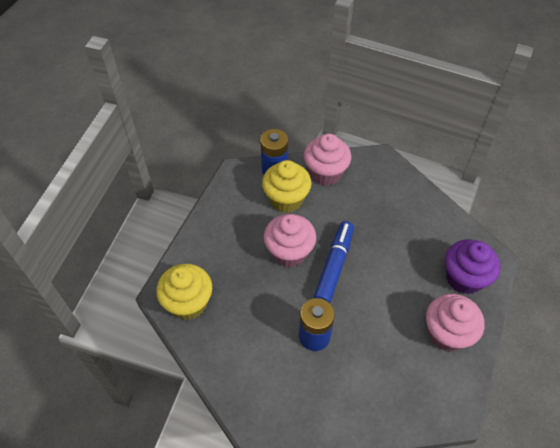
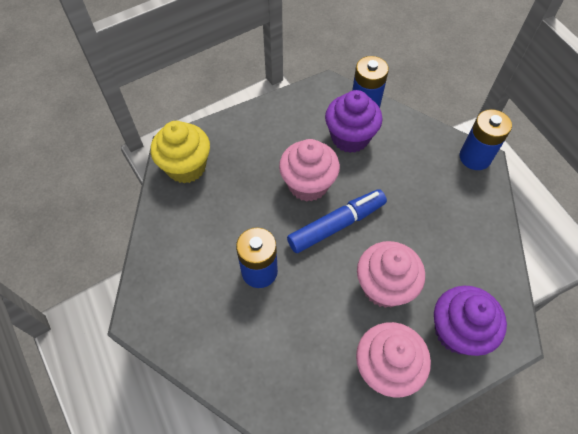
camera: 40 degrees right, 5 degrees up
(286, 199) = (350, 138): yellow cupcake -> purple cupcake
(325, 173) = (410, 138): pink cupcake -> pink cupcake (384, 287)
(376, 159) = (475, 157): none -> blue battery

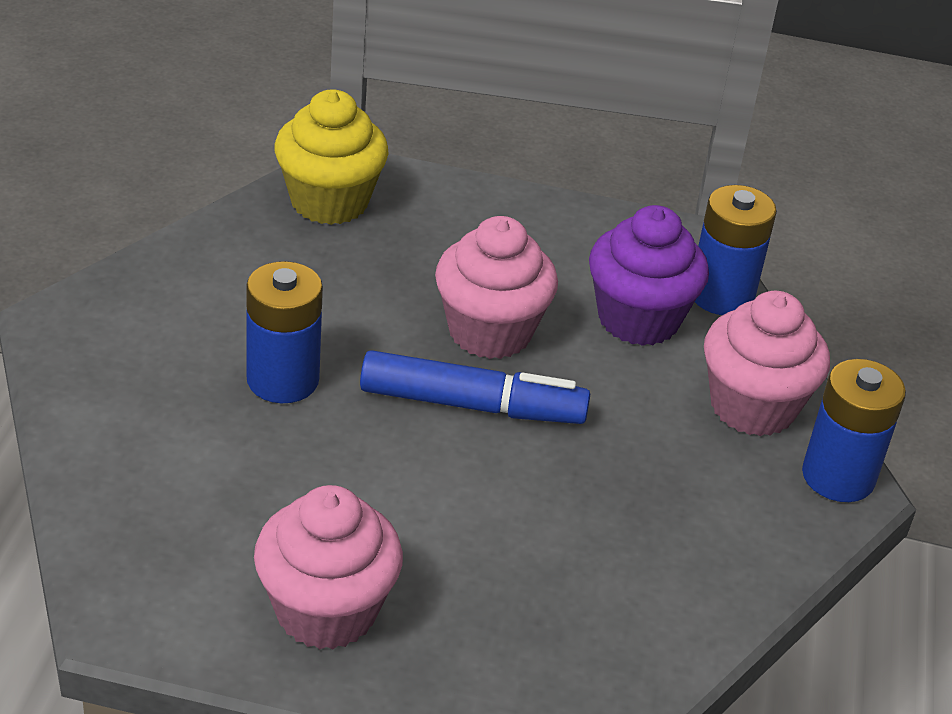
camera: 35 degrees right, 20 degrees down
(384, 287) = (451, 523): pink cupcake -> pink cupcake (752, 407)
(457, 331) = (500, 654): purple cupcake -> none

